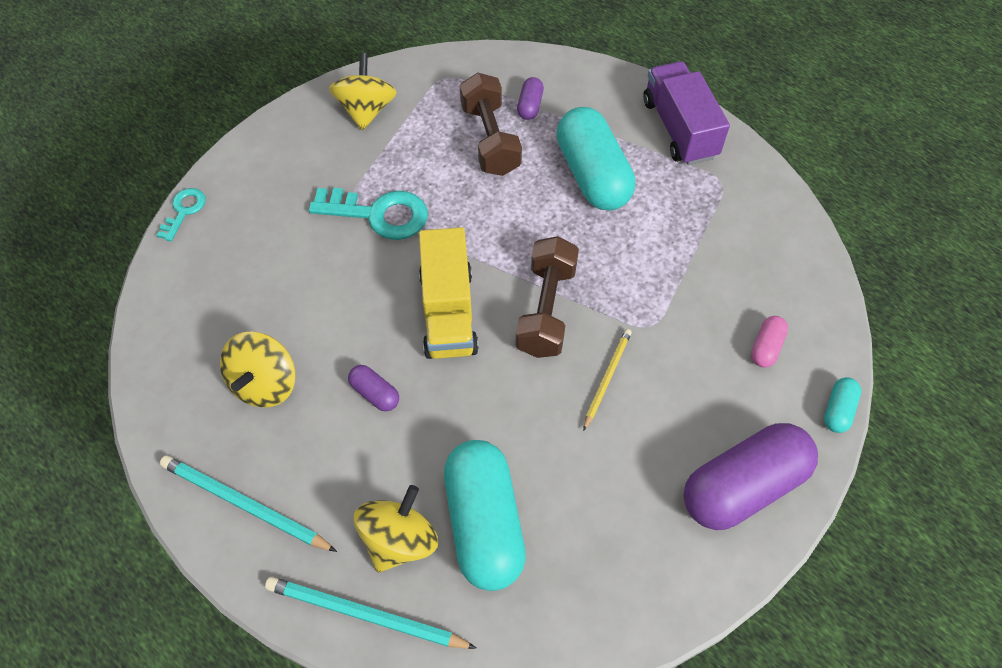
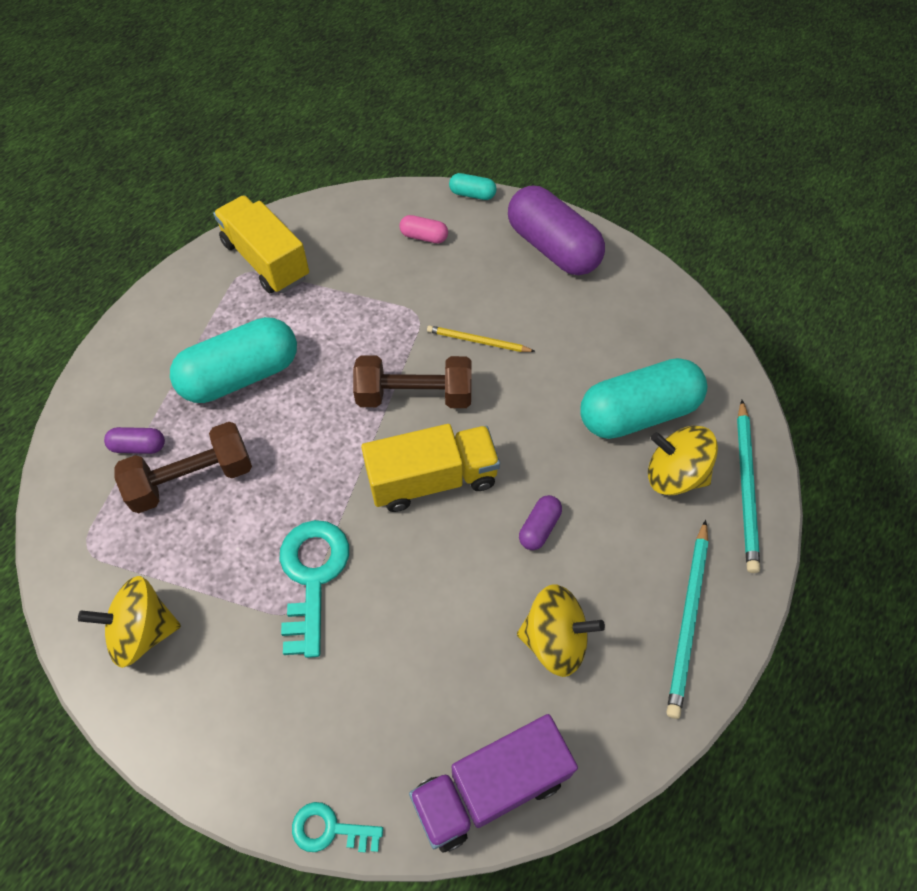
camera: 100 degrees left, 0 degrees up
(679, 129) = (174, 308): purple truck -> purple truck (490, 788)
(736, 200) = (266, 260): none -> yellow truck

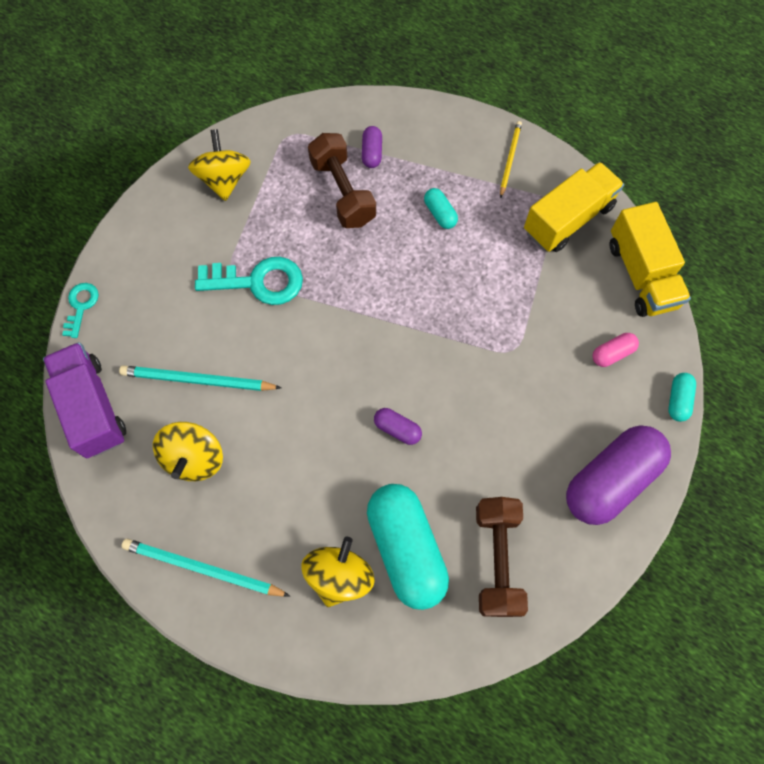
camera: 90 degrees right, 10 degrees up
(241, 375) = (440, 214): turquoise capsule -> turquoise capsule, size x0.44
(414, 396) = (422, 349): brown dumbbell -> brown dumbbell (497, 559)
(424, 237) = (612, 353): pink capsule -> pink capsule turned 45 degrees clockwise
(432, 479) = (339, 365): yellow truck -> yellow truck (641, 274)
(478, 341) = (485, 403): yellow pencil -> yellow pencil (510, 159)
(539, 527) = (291, 451): purple capsule -> purple capsule (397, 429)
(746, 487) = (325, 643): turquoise pencil -> turquoise pencil (197, 380)

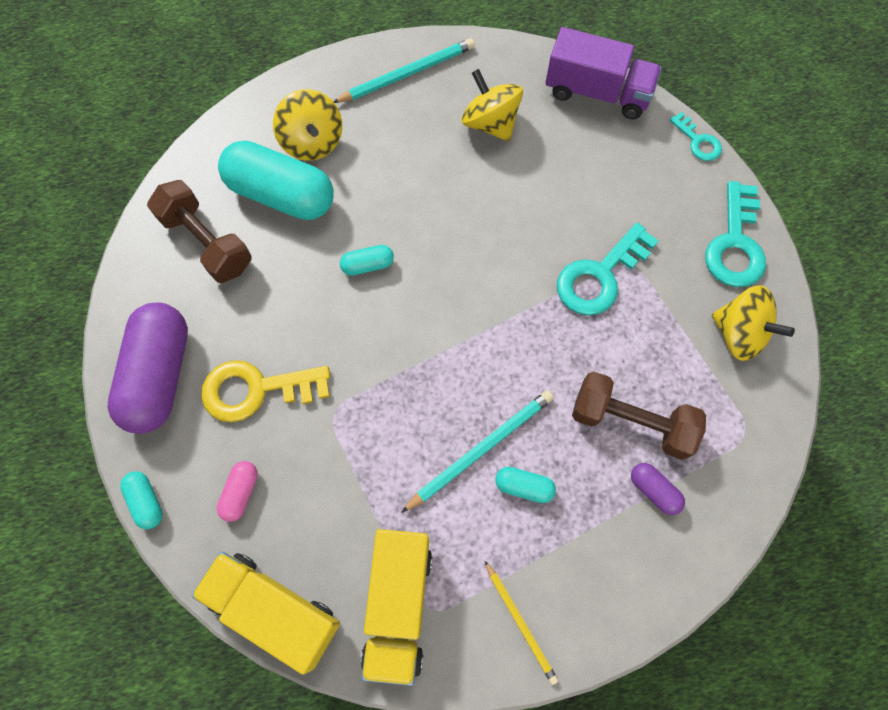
camera: 135 degrees right, 0 degrees up
(155, 225) = (735, 244): none -> turquoise key
(197, 380) = (551, 169): turquoise pencil -> turquoise pencil (481, 449)
(397, 429) = (368, 265): purple capsule -> turquoise capsule
(551, 410) = (256, 390): none -> yellow key

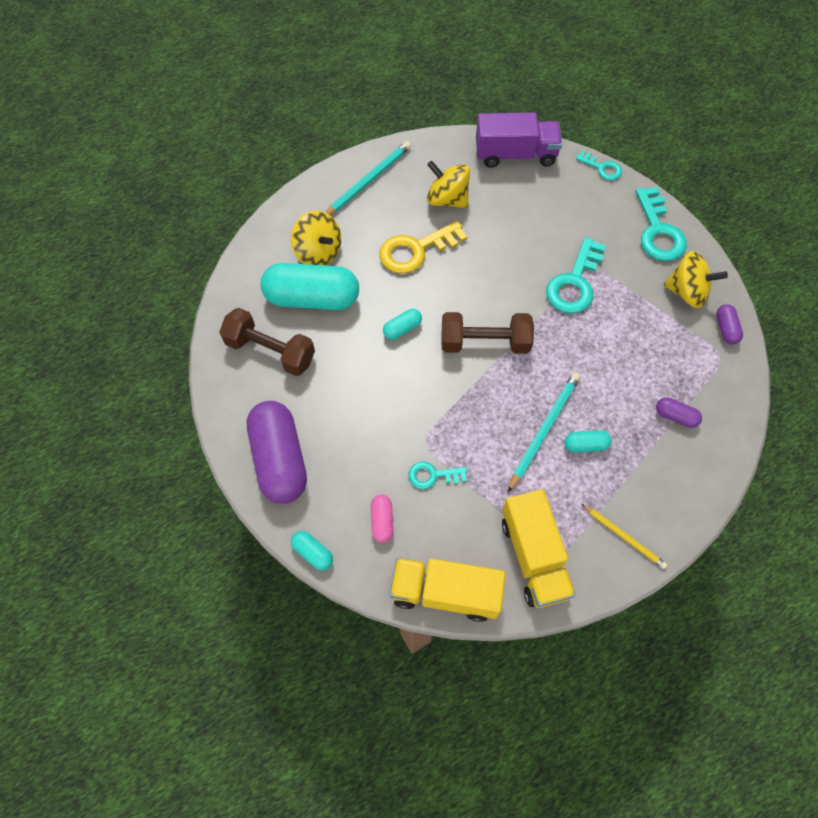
camera: 20 degrees left, 5 degrees down
(256, 390) = (359, 445): yellow key -> yellow key (416, 250)
(323, 458) = (432, 475): none -> turquoise key
(631, 422) = (640, 376): brown dumbbell -> brown dumbbell (485, 342)
(769, 399) = (726, 329): none -> purple capsule

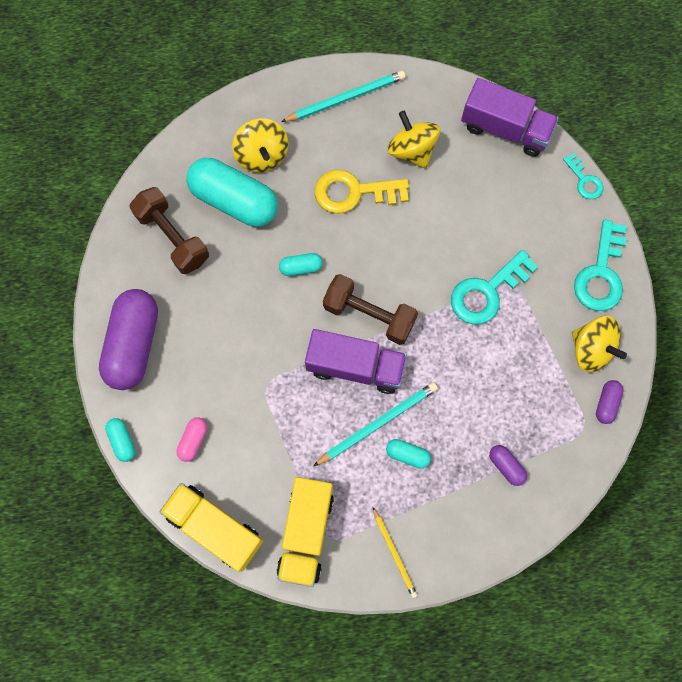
camera: 25 degrees right, 10 degrees up
(432, 475) = (257, 420): turquoise key -> none
(497, 391) = (355, 367): none -> purple truck

